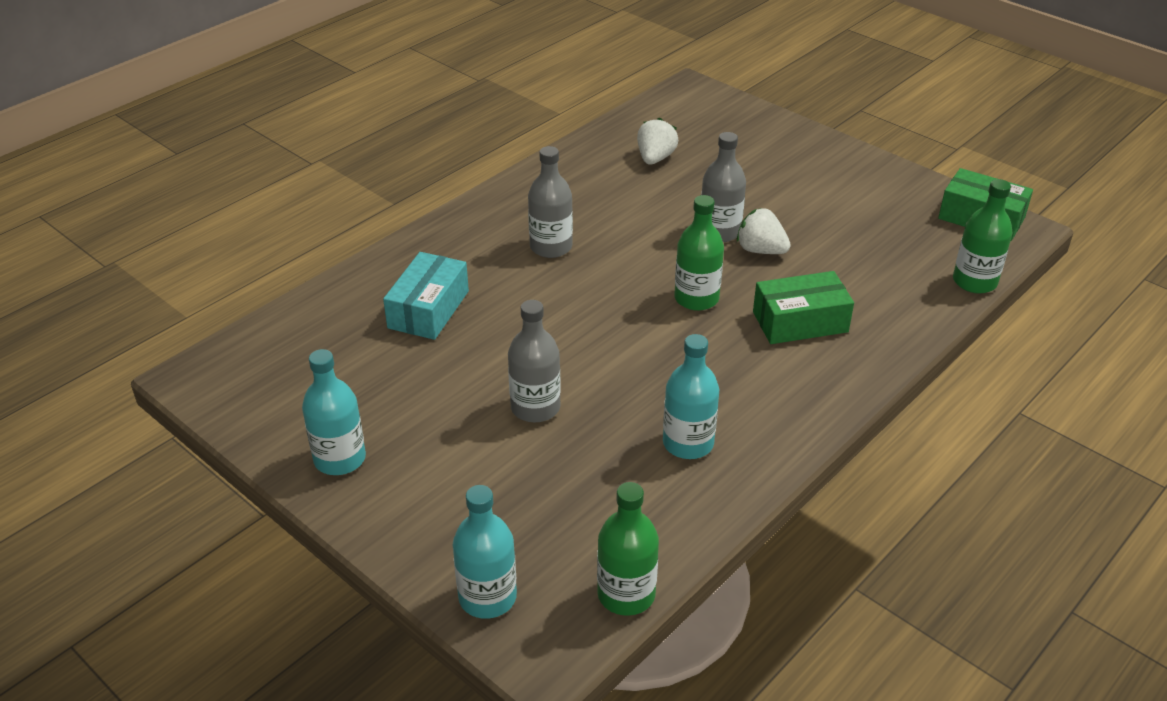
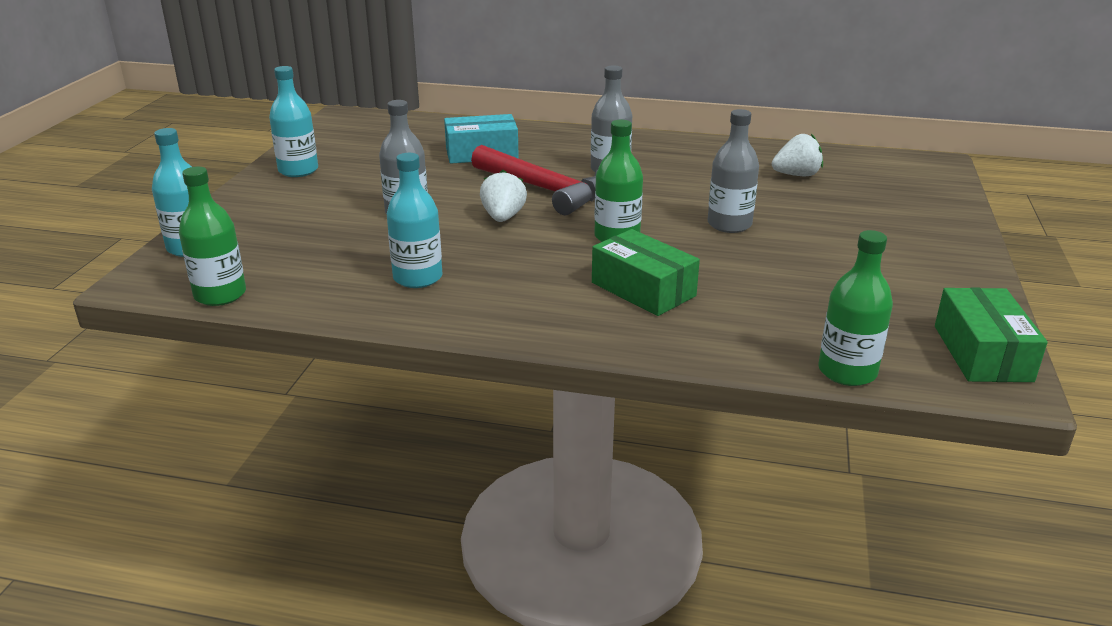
camera: 60 degrees right, 10 degrees down
(560, 302) = (544, 189): none -> red hammer
(760, 250) = (729, 248): white strawberry -> white strawberry (503, 217)

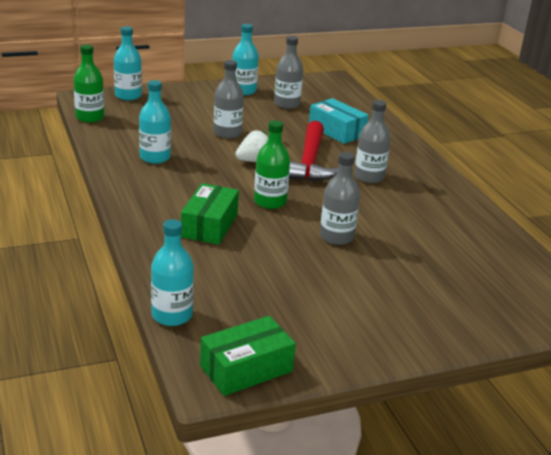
camera: 55 degrees right, 0 degrees up
(374, 158) = (287, 104): none -> grey bottle
(796, 175) = (460, 249): white strawberry -> none
(847, 372) = (172, 315): green bottle -> turquoise bottle

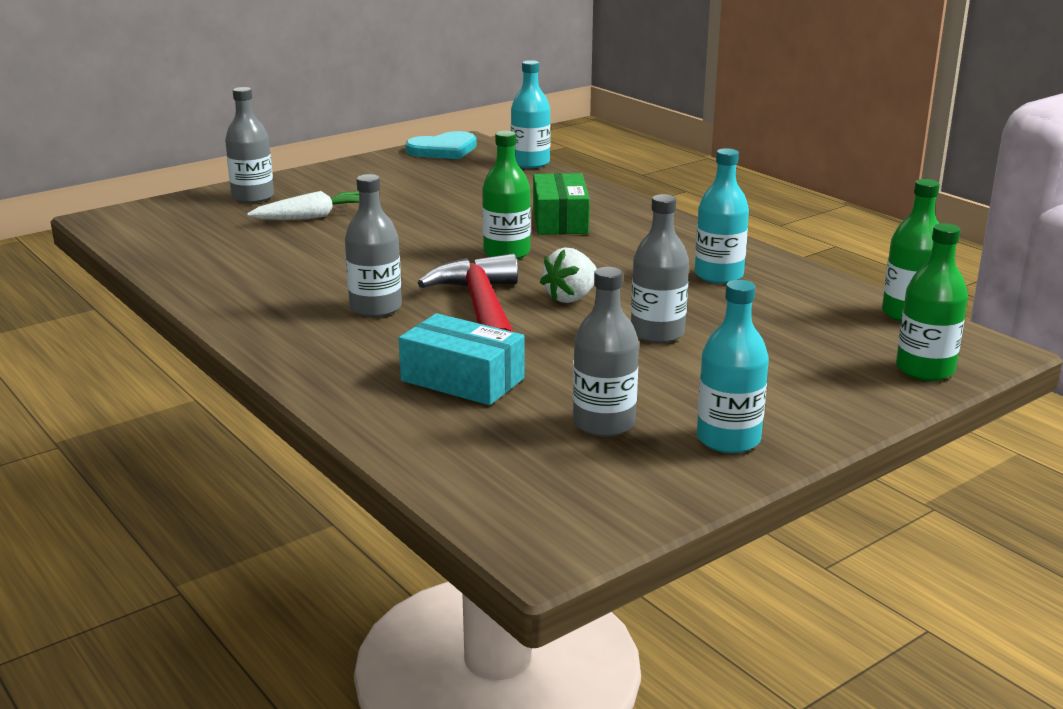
camera: 165 degrees right, 5 degrees down
(128, 96) = (925, 369): turquoise bottle -> green bottle
(246, 368) = (443, 150): green box -> turquoise heart
(336, 237) = (400, 234): grey bottle -> grey bottle (253, 197)
(403, 273) = (312, 217): none -> white carrot

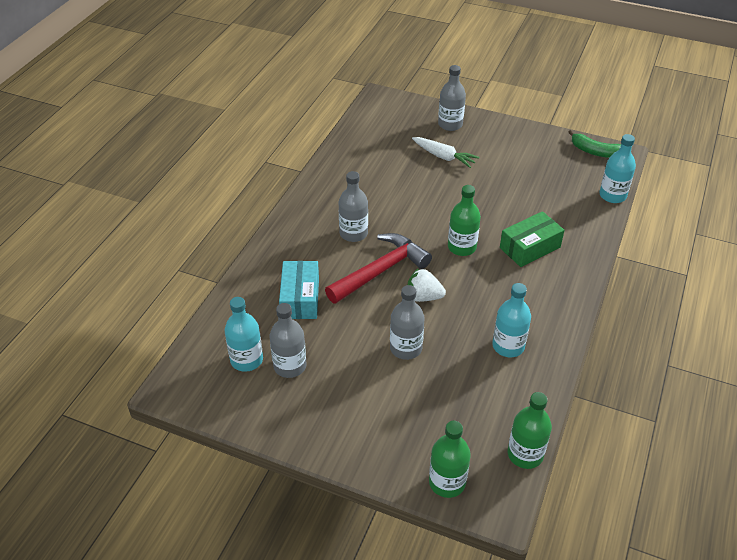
camera: 60 degrees right, 20 degrees up
(443, 150) = (595, 152): turquoise heart -> green banana
(728, 439) = (303, 419): turquoise bottle -> turquoise bottle (246, 360)

